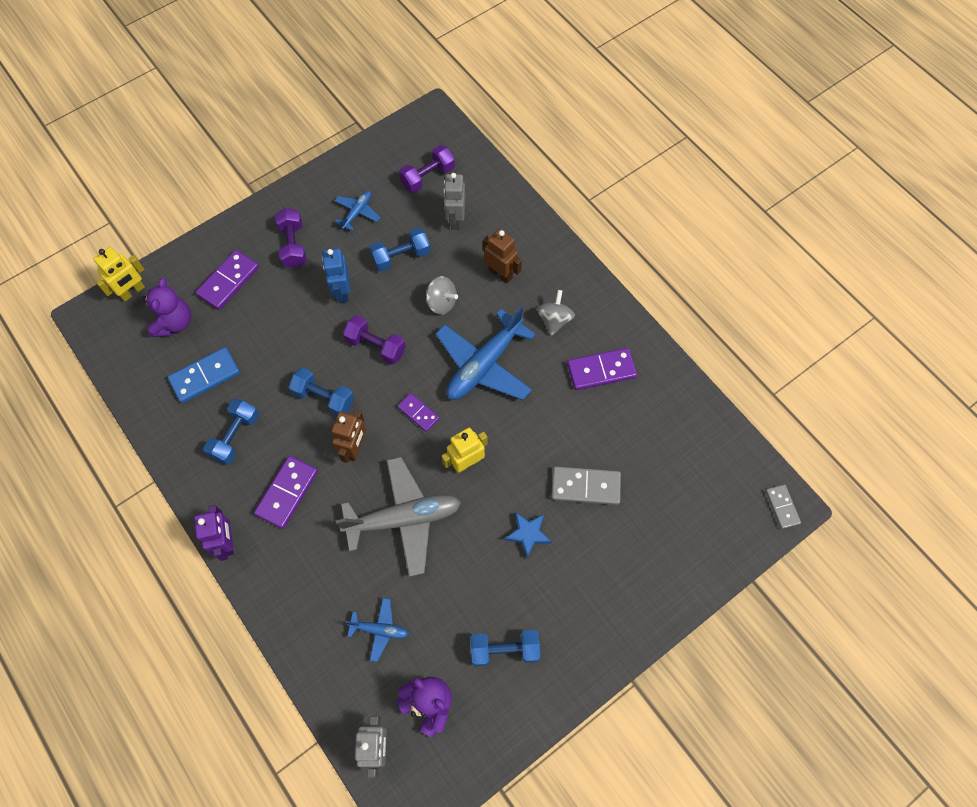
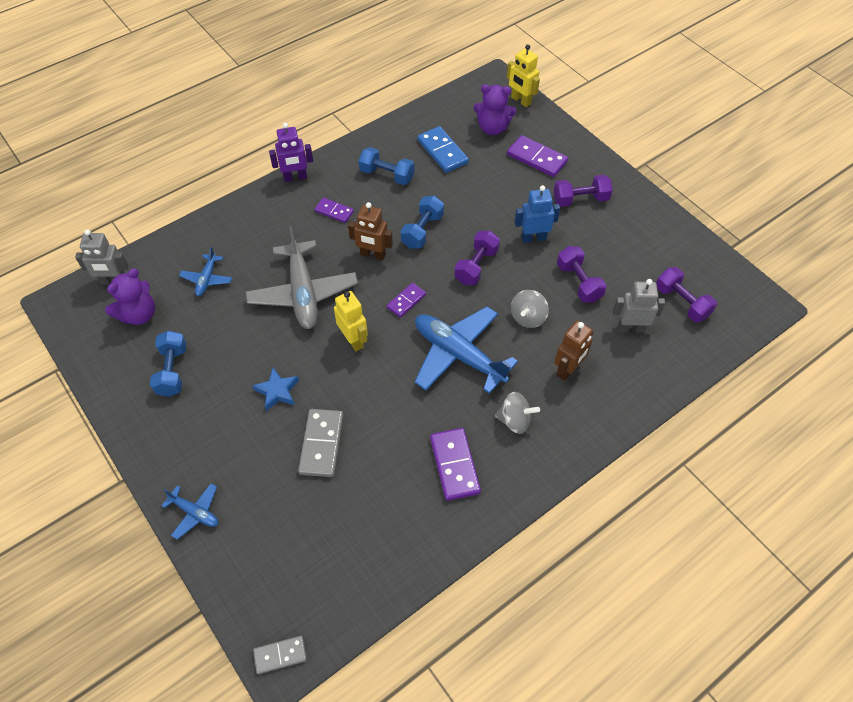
camera: 90 degrees right, 10 degrees down
(287, 493) = (334, 211): purple domino -> purple domino, size x0.61
(357, 212) = (626, 245): blue plane -> blue plane (195, 512)
(401, 256) = (578, 282): blue dumbbell -> purple dumbbell

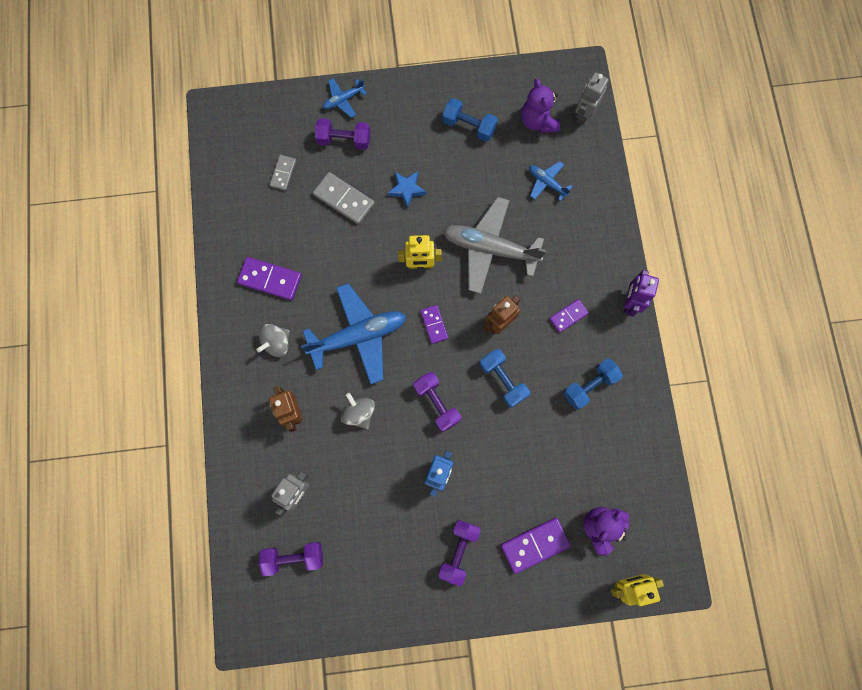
camera: 120 degrees right, 20 degrees up
(280, 655) = (218, 112): grey domino -> grey domino (283, 173)
(442, 151) = (593, 456): blue domino -> none
(578, 282) = (368, 481): purple dumbbell -> purple dumbbell (344, 140)

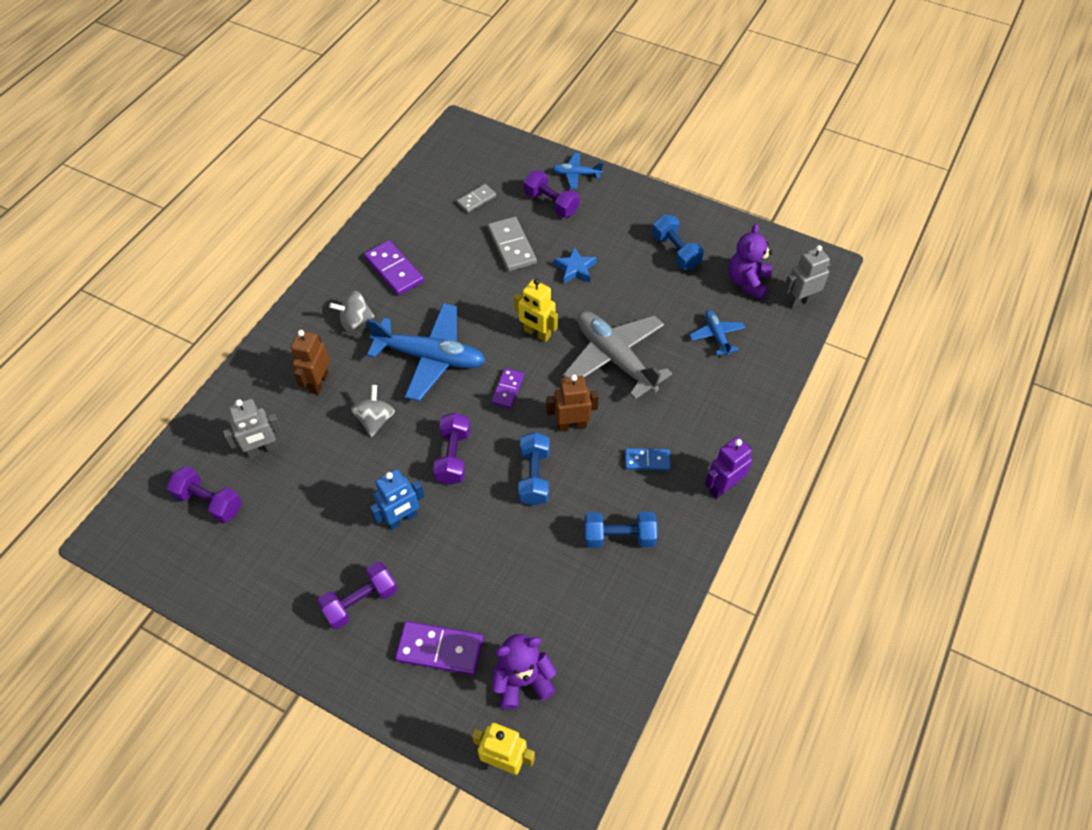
camera: 35 degrees right, 20 degrees down
(568, 316) = (647, 460): purple domino -> blue domino

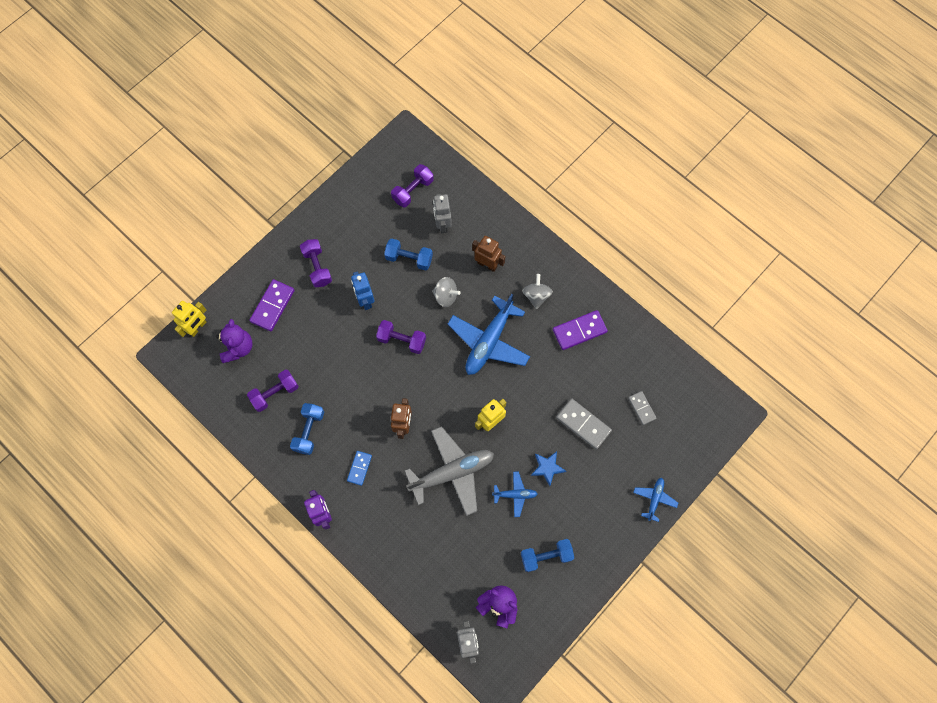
camera: 105 degrees right, 15 degrees up
(508, 389) = (446, 388): purple domino -> none
(511, 246) = (583, 424): grey domino -> grey domino turned 45 degrees clockwise
(534, 476) = (370, 389): blue dumbbell -> blue dumbbell (409, 258)
(551, 203) = (624, 468): purple dumbbell -> purple dumbbell (275, 393)
(716, 336) = (452, 558): blue plane -> blue plane (515, 494)

